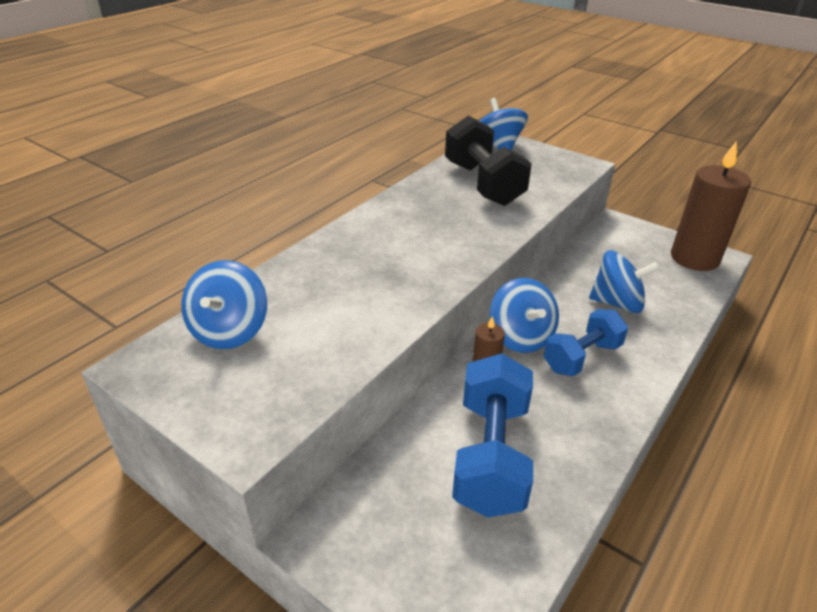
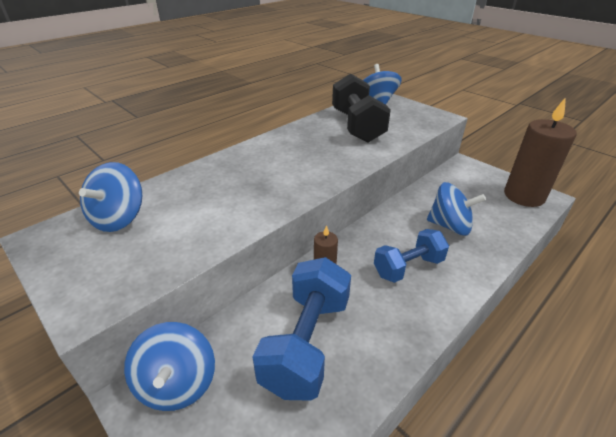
camera: 10 degrees right, 0 degrees up
(520, 337) = (362, 246): blue spinning top -> blue spinning top (177, 384)

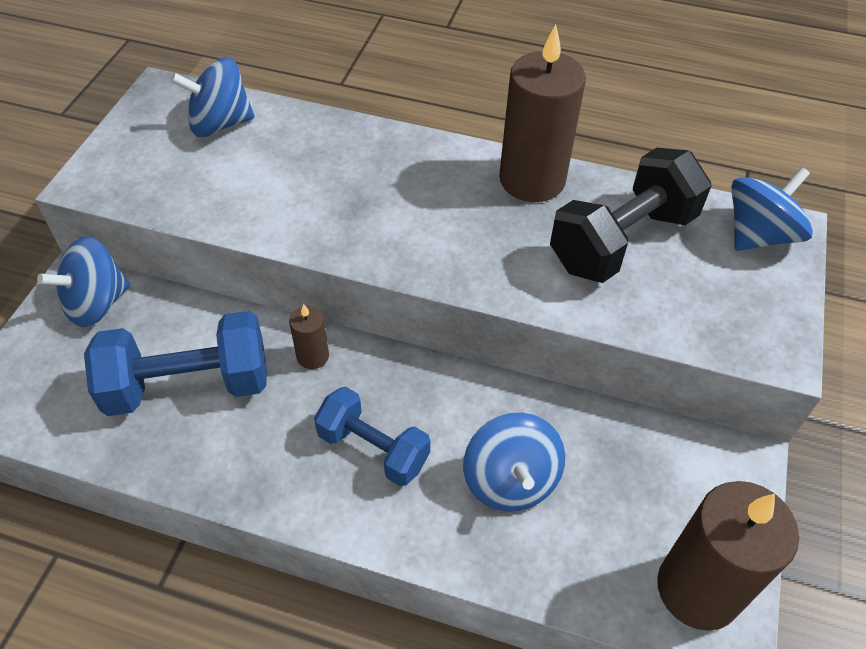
camera: 60 degrees right, 15 degrees up
(297, 133) = (532, 180): none -> brown candle

